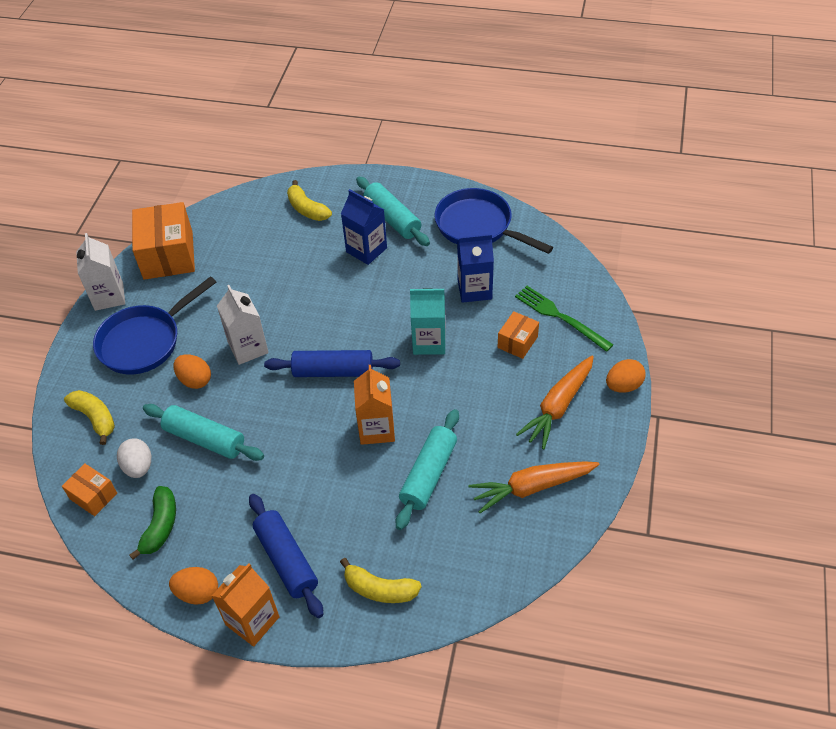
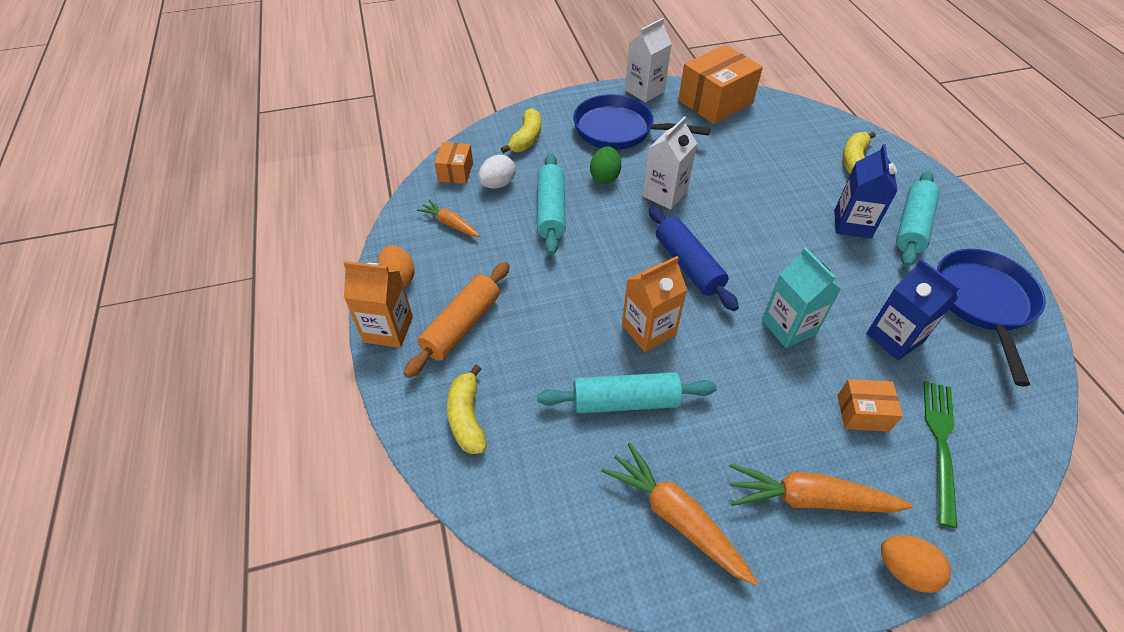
camera: 60 degrees right, 0 degrees up
(160, 526) = (450, 224): green banana -> orange carrot
(195, 380) = (605, 177): orange egg -> green egg
(287, 560) = (462, 326): blue rolling pin -> orange rolling pin

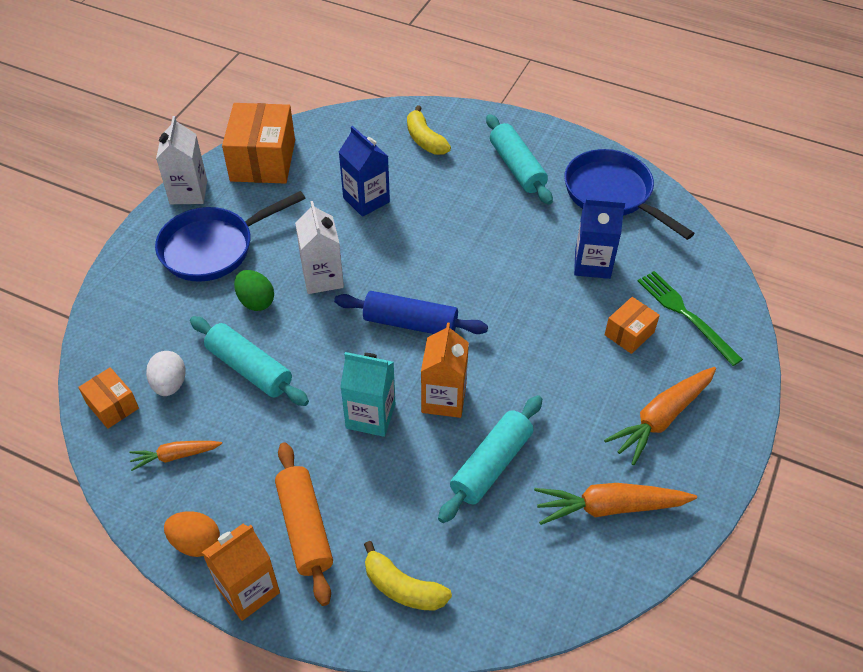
camera: 50 degrees left, 0 degrees up
(526, 138) = (138, 320): yellow banana -> none
(788, 327) = (526, 312): turquoise carton -> turquoise carton (370, 416)
(852, 224) = (480, 196): blue carton -> blue carton (366, 200)
(905, 570) = (745, 410): orange egg -> none

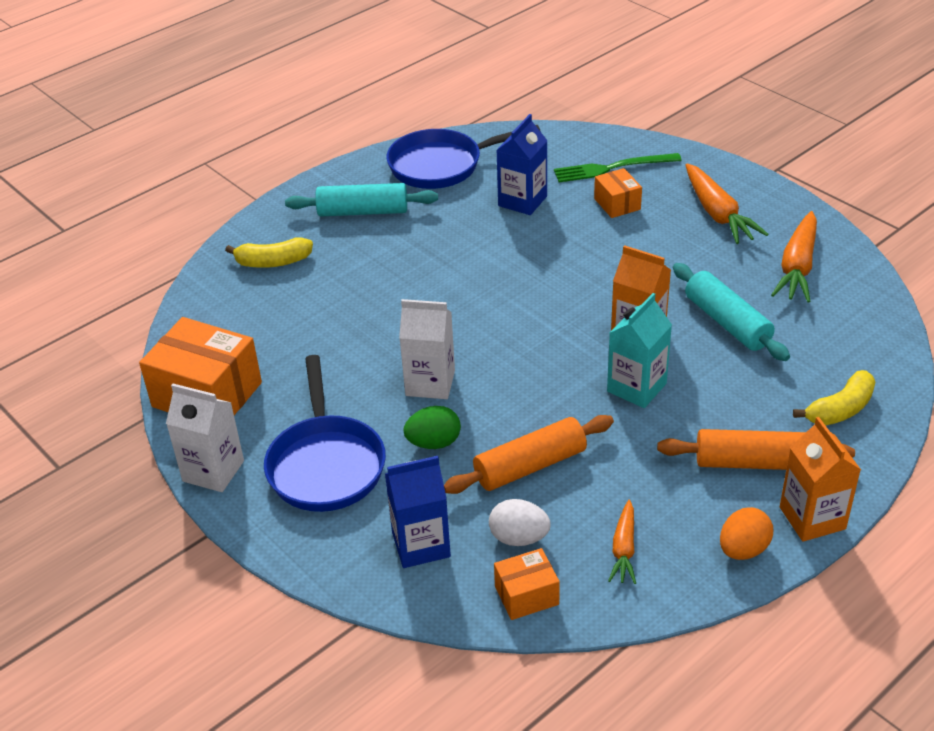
camera: 65 degrees left, 10 degrees down
(250, 368) = (530, 466): turquoise rolling pin -> orange rolling pin
(366, 200) = (334, 325): blue carton -> blue carton (421, 544)
(410, 323) = (531, 333): blue rolling pin -> none

